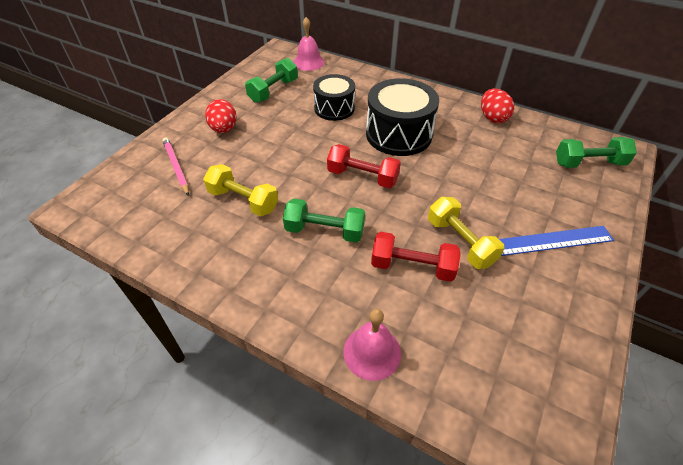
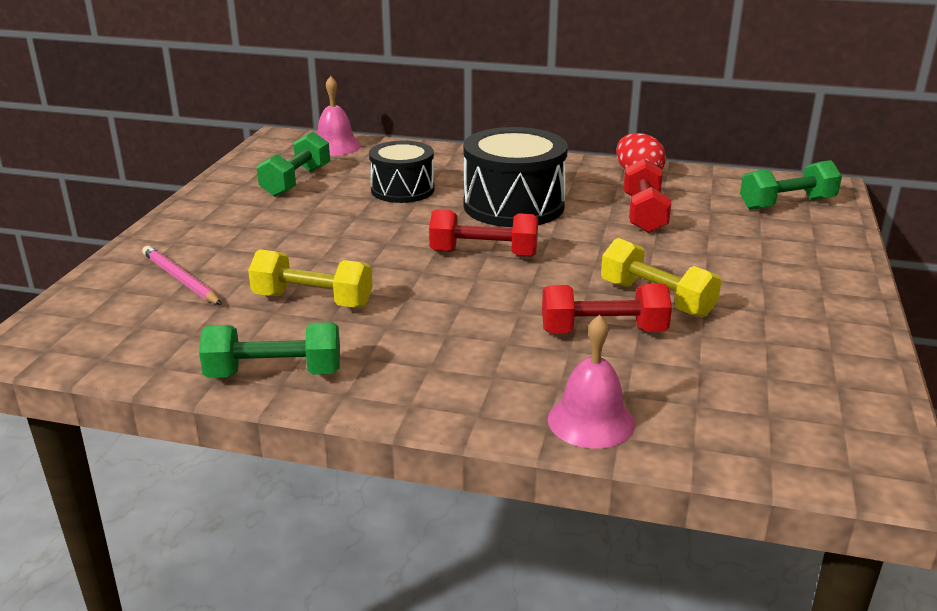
camera: 15 degrees left, 20 degrees down
(224, 129) = (237, 230): red egg -> none
(324, 231) = (457, 314): green dumbbell -> green dumbbell (274, 374)
(482, 157) = (644, 214): none -> red dumbbell
(552, 241) = (777, 281): blue ruler -> none

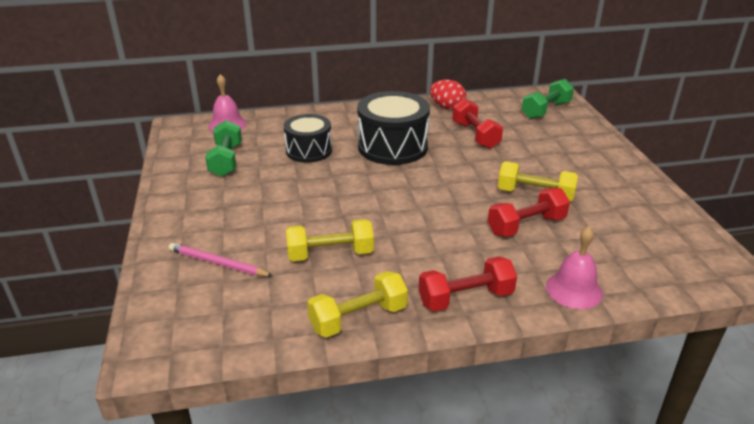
camera: 25 degrees left, 5 degrees up
(274, 374) = (358, 318): green dumbbell -> yellow dumbbell
(483, 254) = (407, 188): red dumbbell -> red dumbbell (465, 298)

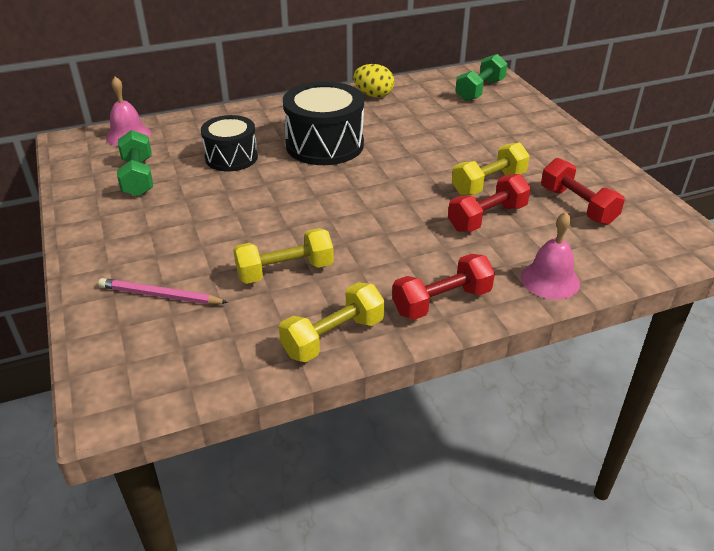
camera: 10 degrees left, 5 degrees up
(447, 107) = (373, 95): red egg -> yellow egg
(475, 135) = (411, 124): red dumbbell -> red dumbbell (577, 206)
(535, 195) = (488, 183): yellow dumbbell -> yellow dumbbell turned 45 degrees counterclockwise

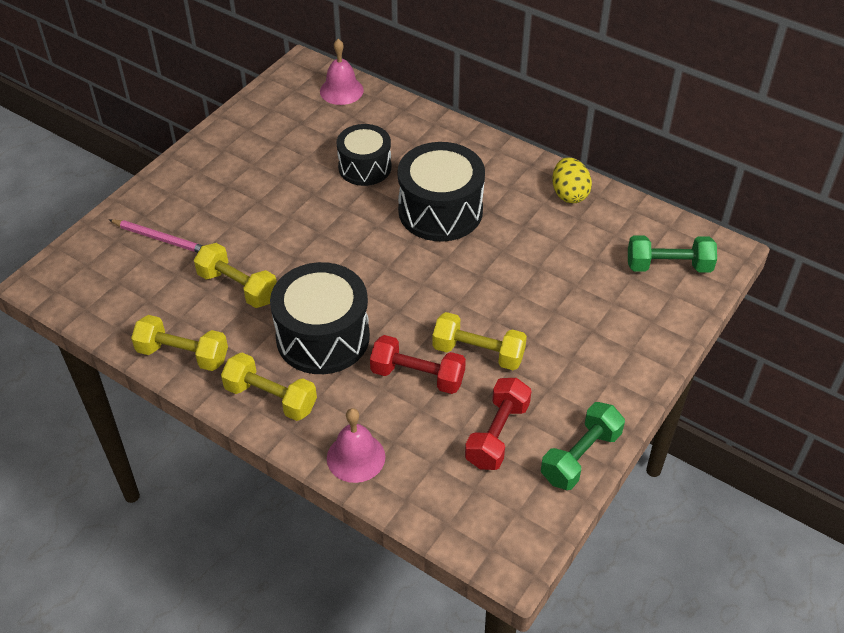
camera: 55 degrees right, 10 degrees up
(138, 177) = (288, 135): green dumbbell -> green dumbbell (580, 456)
(160, 295) = (160, 239): pink pencil -> pink pencil turned 135 degrees clockwise
(398, 247) = (323, 337): none -> black drum
(441, 302) = (271, 398): red dumbbell -> yellow dumbbell

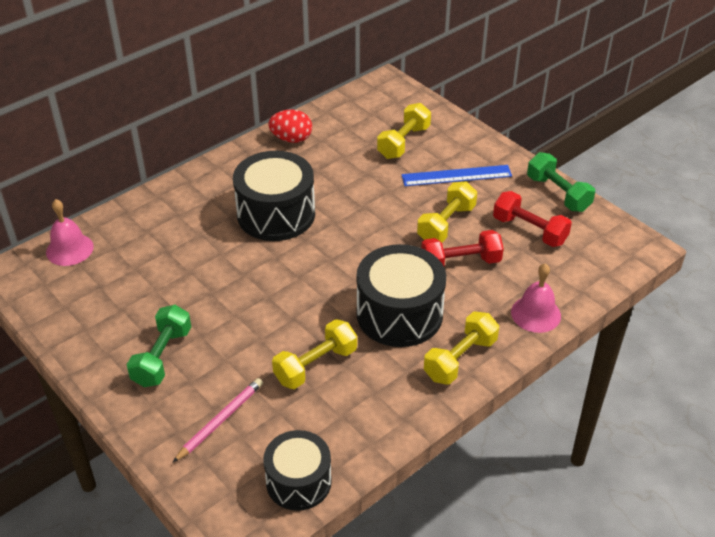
camera: 75 degrees left, 5 degrees down
(183, 354) = (390, 417): yellow dumbbell -> yellow dumbbell (403, 142)
(365, 167) = (193, 251): black drum -> black drum (298, 481)
(417, 376) = (460, 263): red dumbbell -> red dumbbell turned 45 degrees clockwise
(569, 194) = (291, 139): yellow egg -> red egg
(570, 349) = (456, 176): none -> blue ruler
(668, 266) = (391, 110): green dumbbell -> green dumbbell (162, 357)

